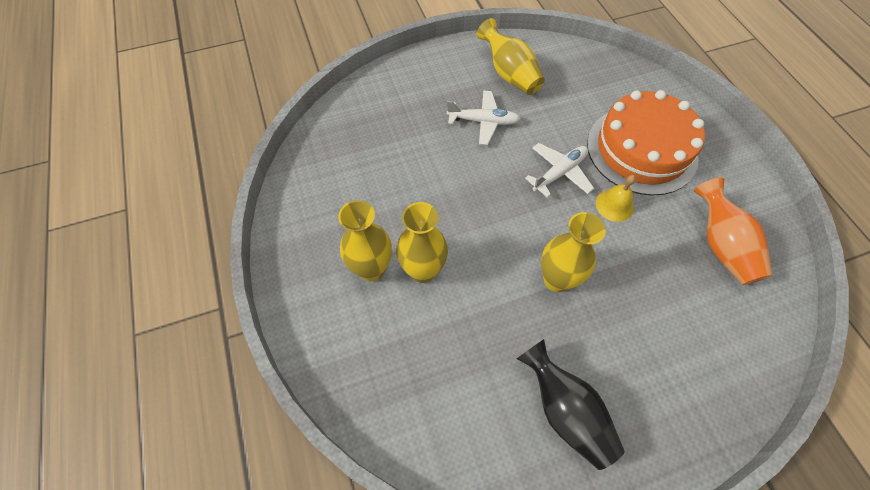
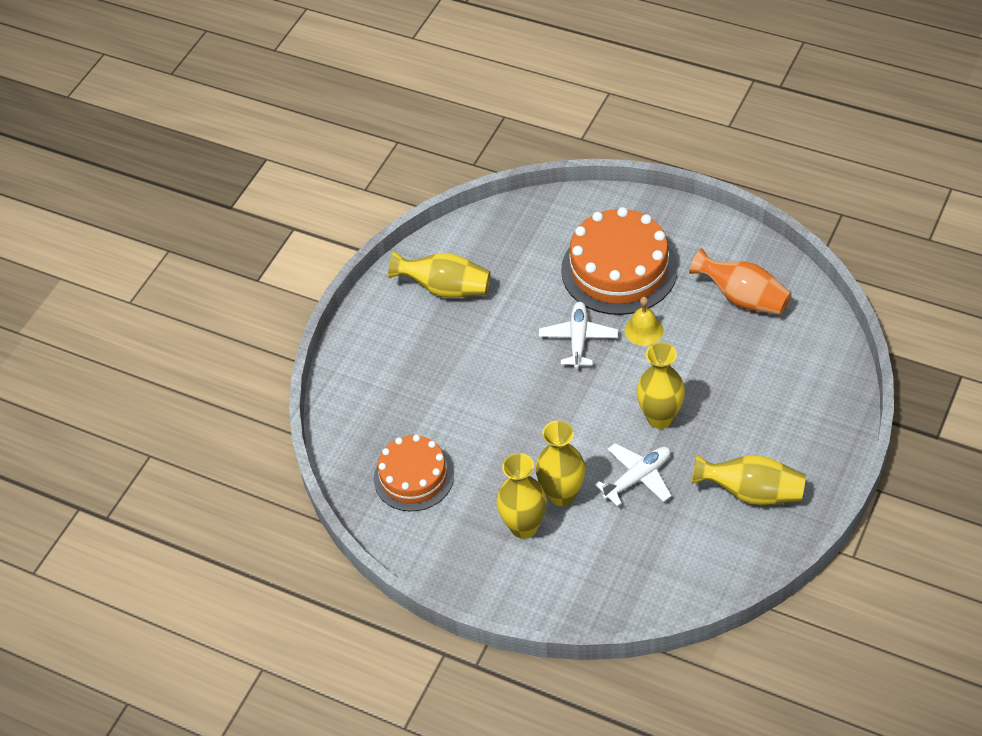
camera: 40 degrees left, 10 degrees down
(349, 171) = (413, 477): none -> orange cake
(483, 122) = (473, 347): white plane -> white plane (637, 478)
(565, 411) = (751, 492): black vase -> yellow vase

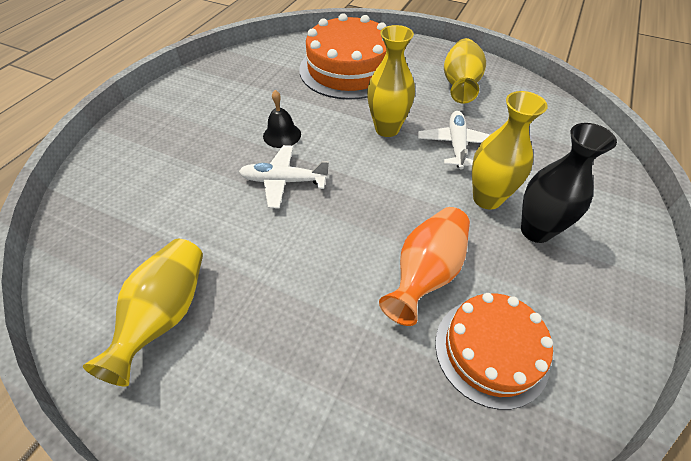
camera: 95 degrees left, 0 degrees up
(524, 527) = (536, 230): yellow vase -> black vase
(619, 269) = (198, 149): orange cake -> orange cake (349, 69)
(637, 478) = (456, 145): white plane -> white plane turned 45 degrees clockwise
(644, 330) = (282, 135): yellow bell -> black bell
(742, 298) = (259, 78): orange vase -> orange vase (426, 273)

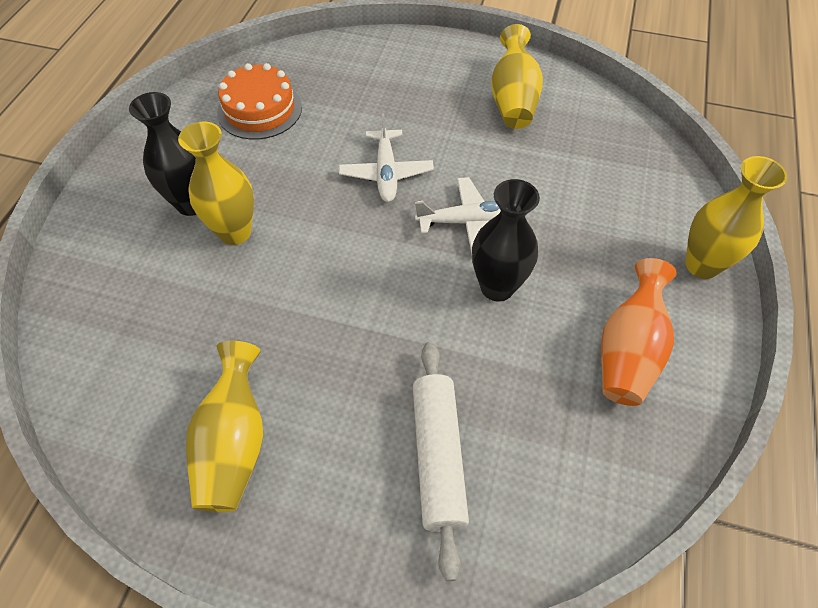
camera: 170 degrees right, 5 degrees up
(282, 135) = (497, 287): black bell -> black vase
(349, 69) = (438, 457): orange cake -> white rolling pin
(387, 129) = (355, 319): yellow vase -> yellow vase (702, 265)
(426, 273) = (306, 153): orange vase -> orange vase (628, 351)
(456, 145) = (259, 304): white plane -> white plane (386, 173)

